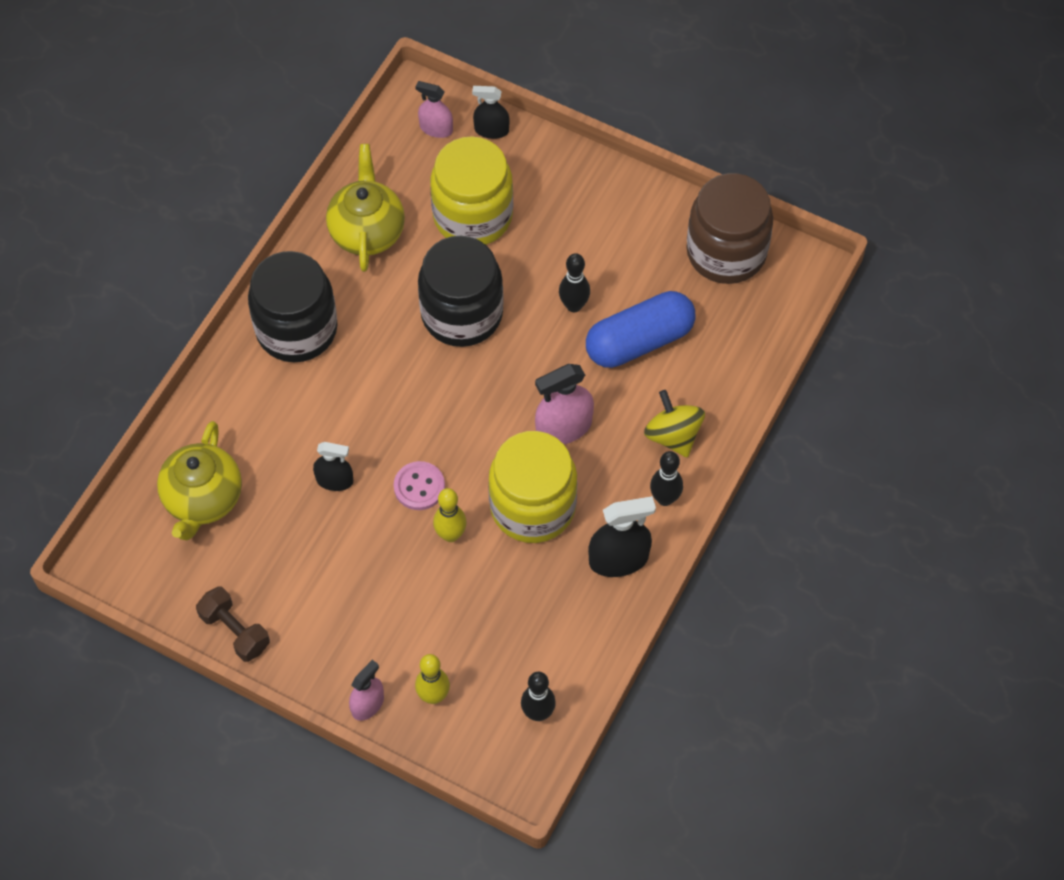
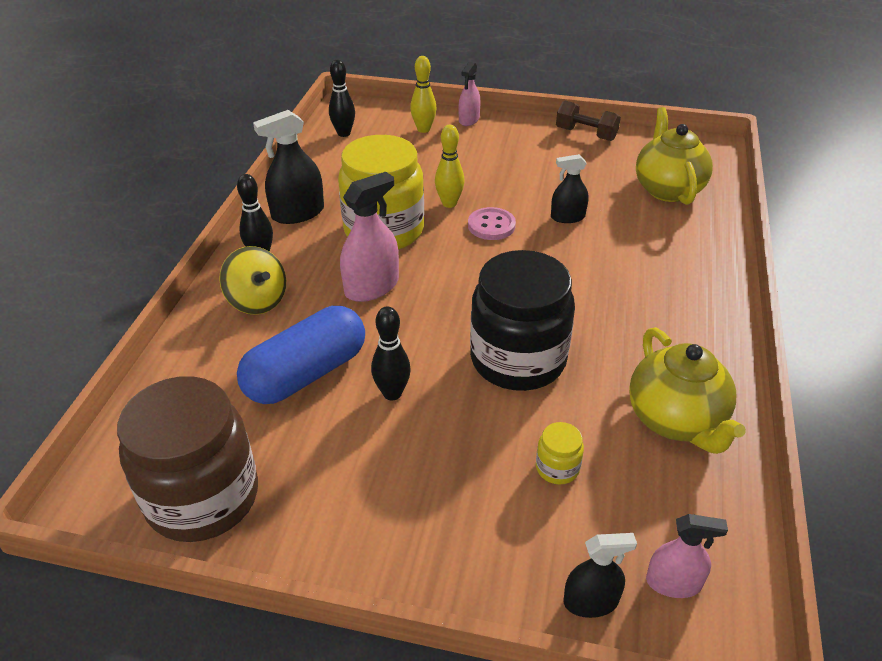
camera: 165 degrees right, 20 degrees down
(296, 329) = (682, 312): black jar -> none
(472, 216) = (557, 468): yellow jar -> yellow jar, size x0.40

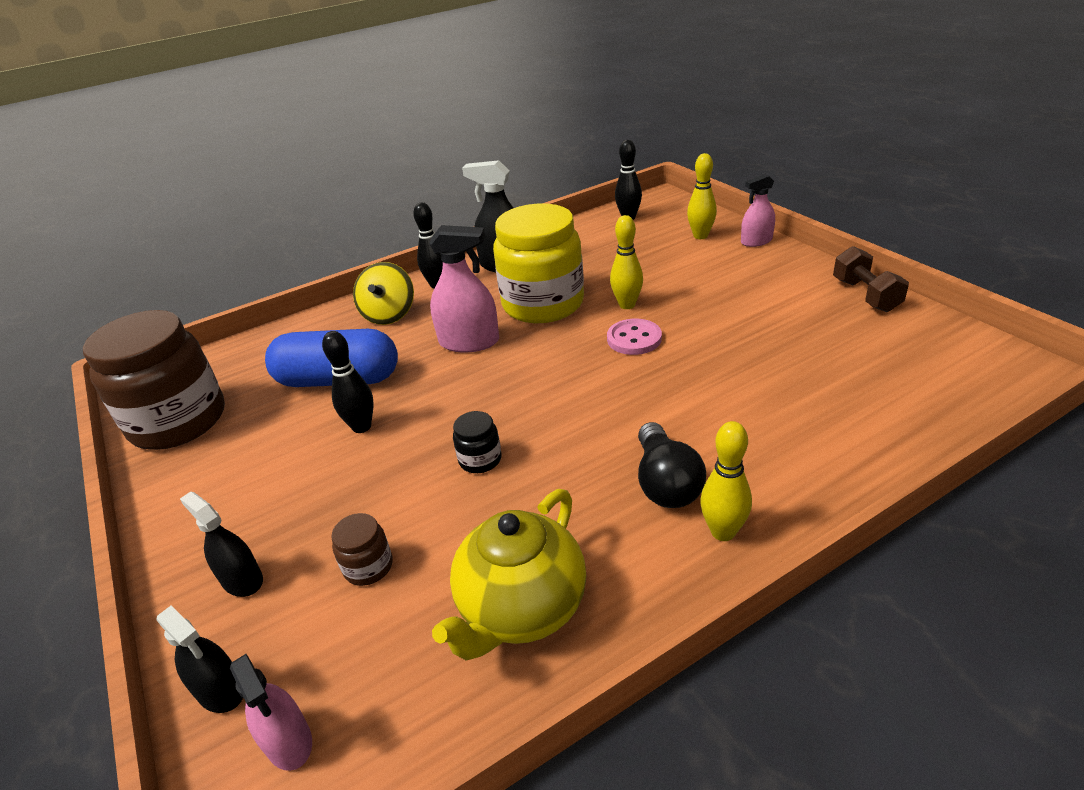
camera: 50 degrees right, 5 degrees down
(518, 359) = (480, 460): black jar -> black jar, size x0.40
(557, 468) = (368, 567): yellow jar -> brown jar
(567, 217) = (718, 364): black spray bottle -> black spray bottle (242, 580)
(643, 304) = (665, 483): none -> black light bulb
(667, 189) = (881, 387): yellow teapot -> none
(706, 312) = (723, 532): none -> yellow bowling pin

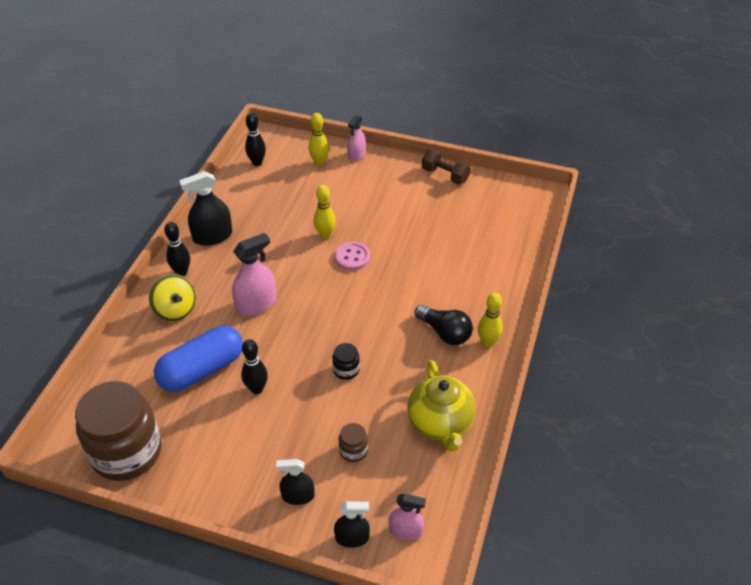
camera: 45 degrees left, 10 degrees up
(543, 304) = (273, 256): yellow jar -> none

